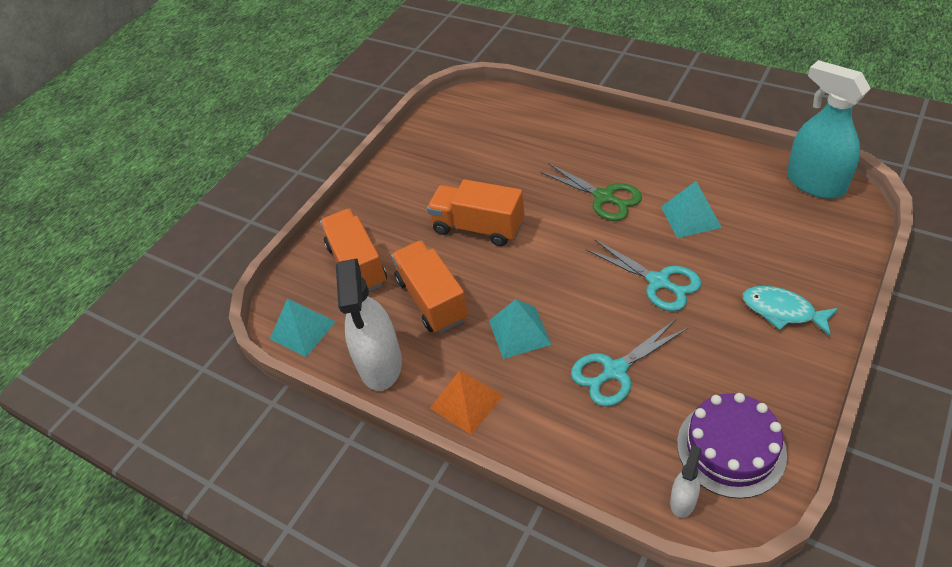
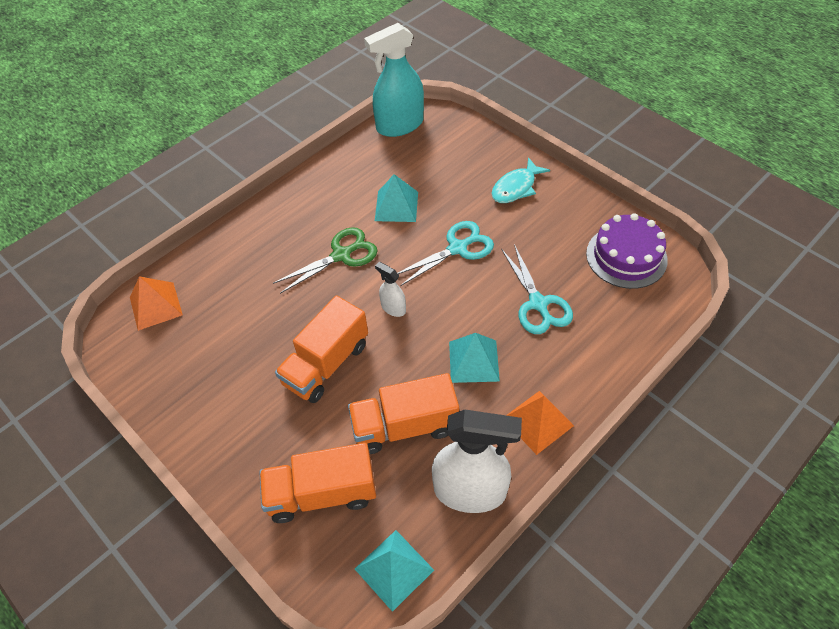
camera: 80 degrees left, 5 degrees up
(497, 108) = (155, 306): none -> orange pyramid
(683, 500) = (663, 297): white spray bottle -> white spray bottle (393, 308)

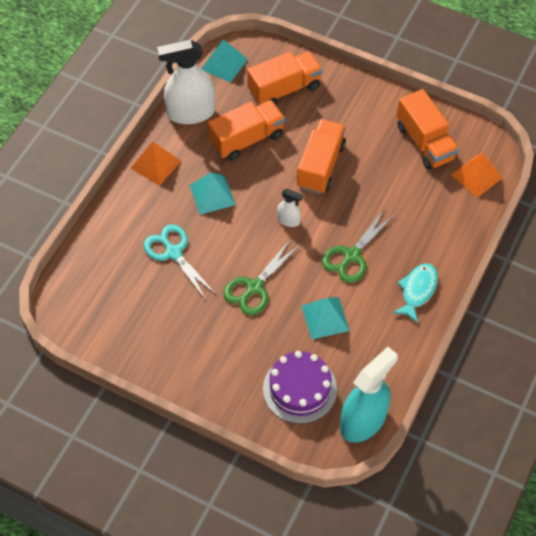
camera: 160 degrees right, 5 degrees up
(185, 361) = (425, 142): none -> orange truck
(457, 248) = (254, 287): turquoise scissors -> green scissors
(516, 187) = (219, 368): turquoise fish -> turquoise fish (417, 291)
(626, 256) = (105, 315): purple cake -> purple cake (299, 389)

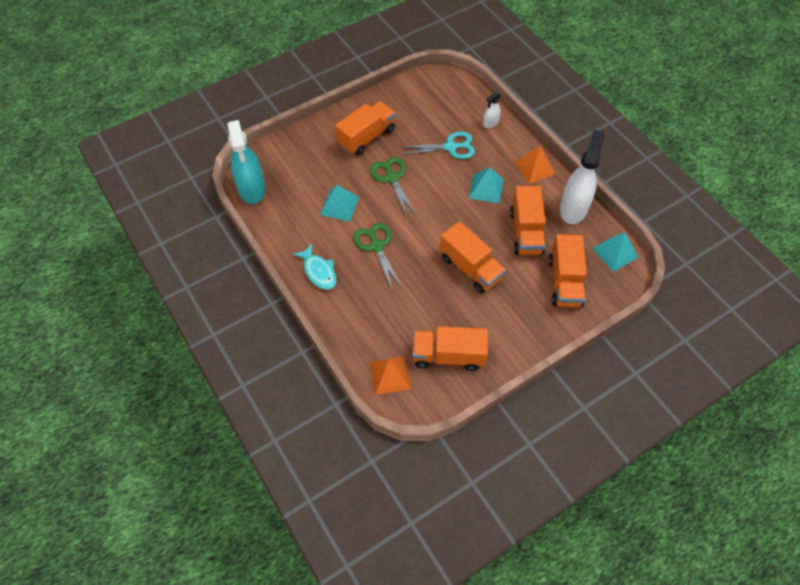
camera: 120 degrees right, 0 degrees up
(210, 344) = (366, 137): none -> orange truck
(288, 220) = (433, 223): white spray bottle -> white spray bottle (490, 123)
(299, 389) = (300, 167): purple cake -> none

